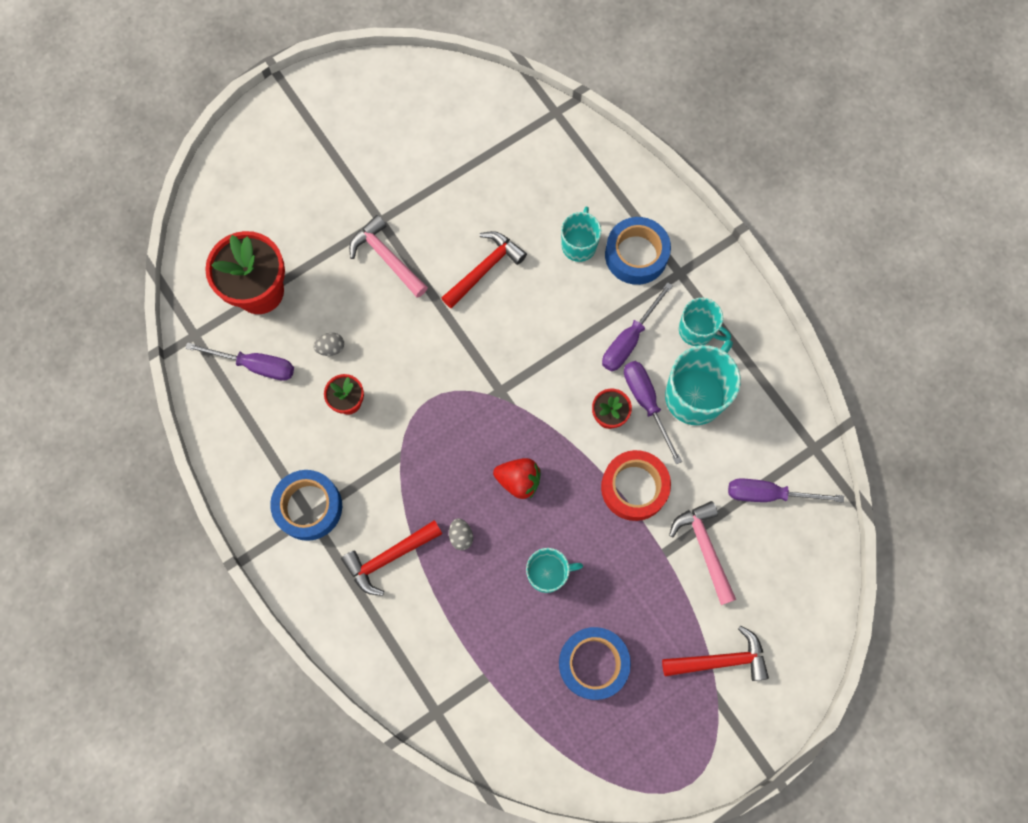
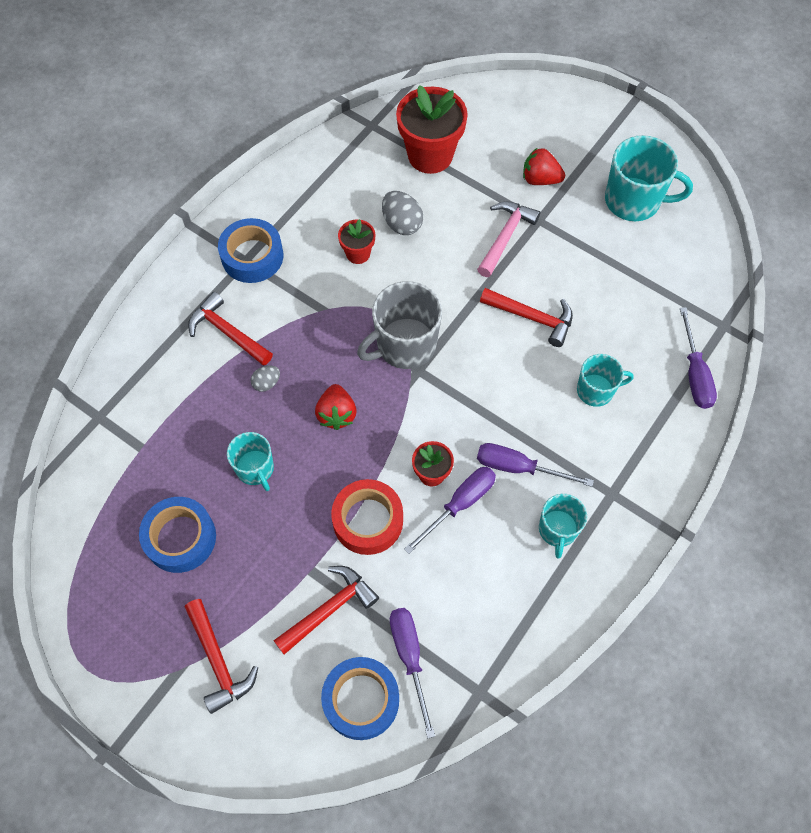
camera: 70 degrees right, 10 degrees down
(255, 365) = (363, 175): purple screwdriver -> purple screwdriver (694, 374)
(331, 348) = (402, 224): grey egg -> grey egg, size x1.69
(334, 200) = (540, 179): none -> red strawberry
(469, 393) = (405, 345): none -> grey mug
(636, 255) = (611, 446): blue tape -> blue tape (361, 700)
(695, 395) = (487, 549): turquoise mug -> turquoise mug (634, 201)
(704, 548) = (329, 609): pink hammer -> red hammer

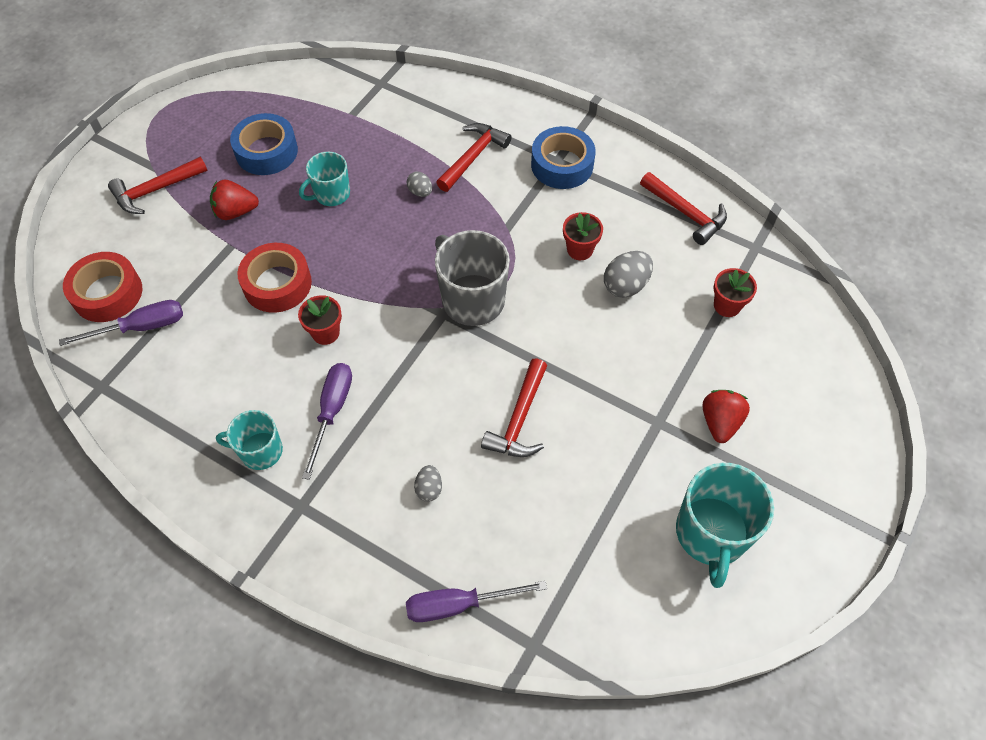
camera: 85 degrees right, 5 degrees down
(329, 609) = (193, 262): red hammer -> red hammer (686, 213)
(336, 414) = (389, 249): red strawberry -> red strawberry (236, 212)
(361, 700) = (107, 293): blue tape -> red tape
(430, 155) = (727, 305): red flower pot -> red flower pot, size x0.51
(460, 504) = (291, 359): purple screwdriver -> none
(505, 237) = (627, 387): pink hammer -> none
(596, 390) = (429, 489): turquoise mug -> grey egg

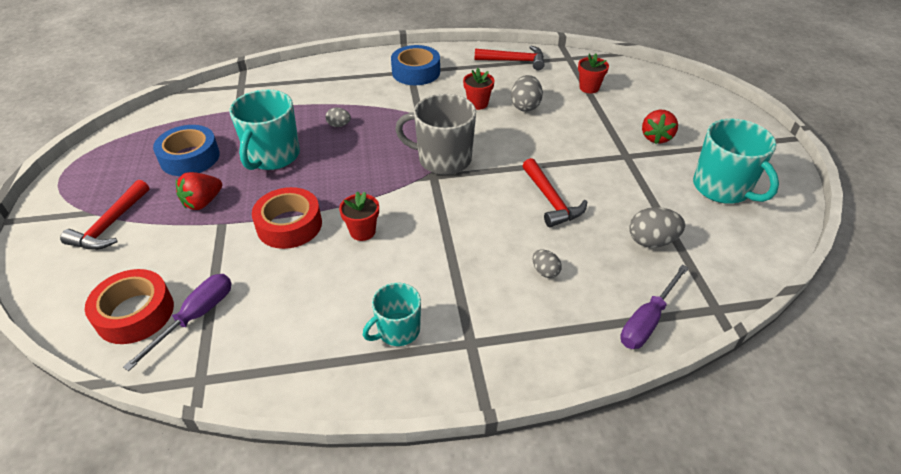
camera: 40 degrees left, 15 degrees down
(331, 194) = (272, 156): turquoise mug -> turquoise mug, size x1.65
(332, 411) = (423, 272): purple screwdriver -> none
(473, 157) = (354, 93): red hammer -> none
(560, 534) = (651, 241): none -> grey egg
(720, 422) = (656, 137): red strawberry -> red strawberry turned 135 degrees counterclockwise

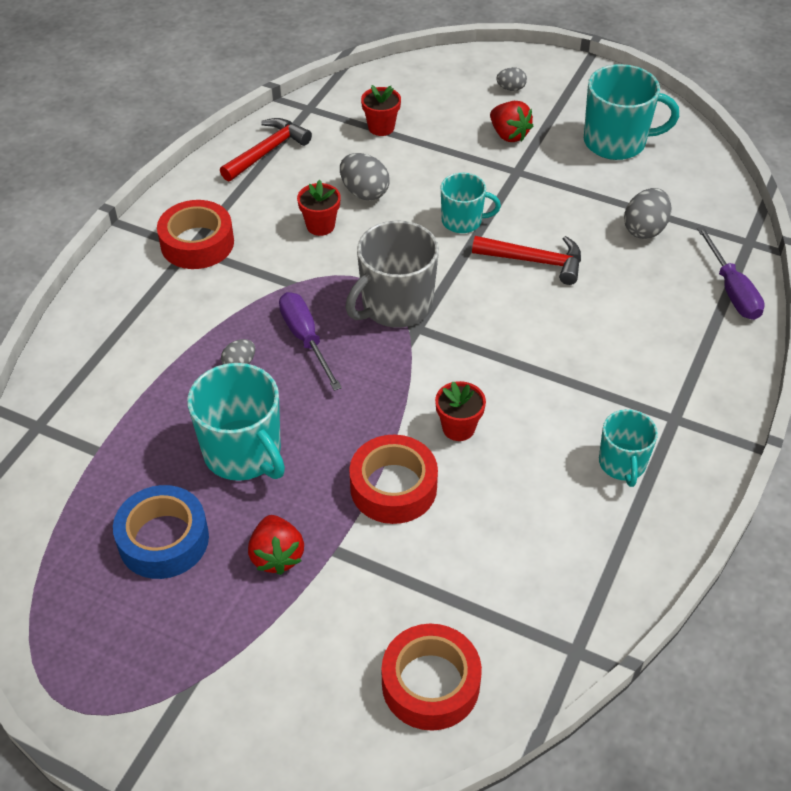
camera: 55 degrees left, 5 degrees up
(110, 225) = (238, 669): red hammer -> none
(196, 317) = (480, 626): purple screwdriver -> purple screwdriver (305, 339)
(416, 72) = (197, 243): blue tape -> red tape
(545, 271) = (626, 320): grey egg -> grey egg (511, 88)
(549, 153) = (463, 221): none -> turquoise mug

